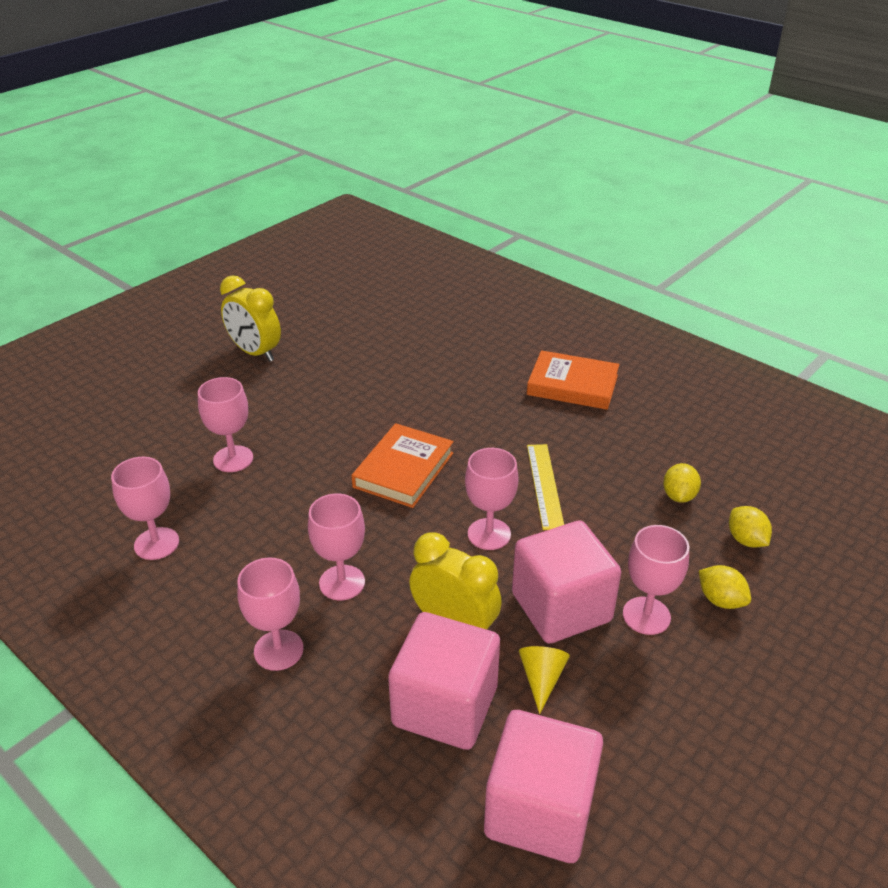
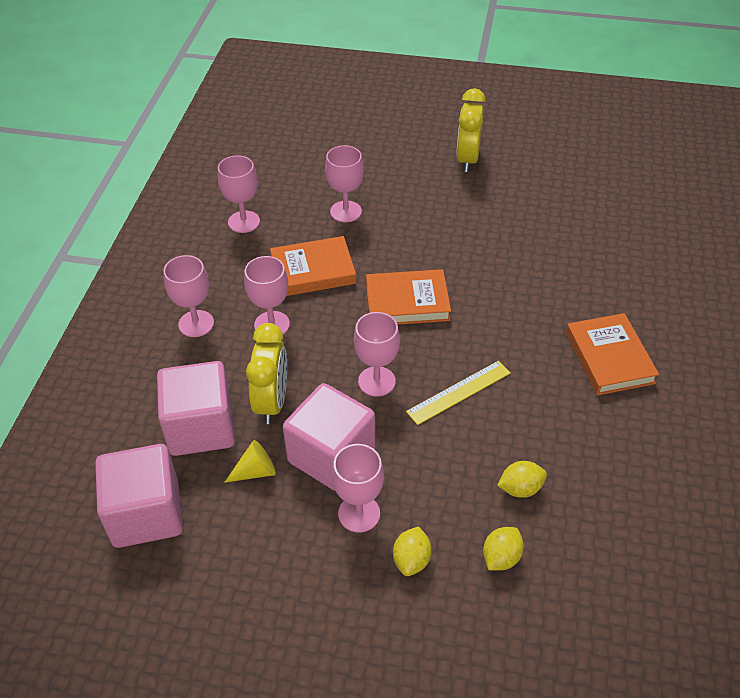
camera: 60 degrees right, 10 degrees up
(294, 518) = (313, 271): none -> orange book

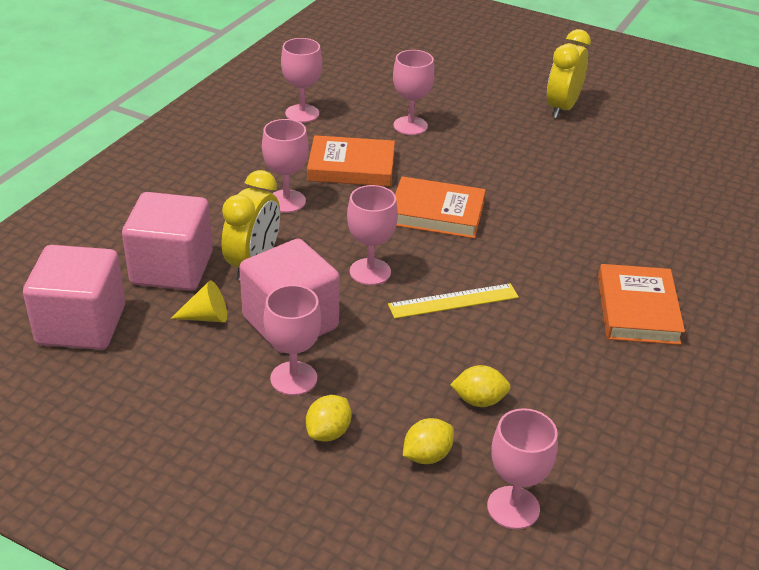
camera: 15 degrees right, 10 degrees down
(196, 324) = (211, 184): pink goblet -> pink goblet (513, 507)

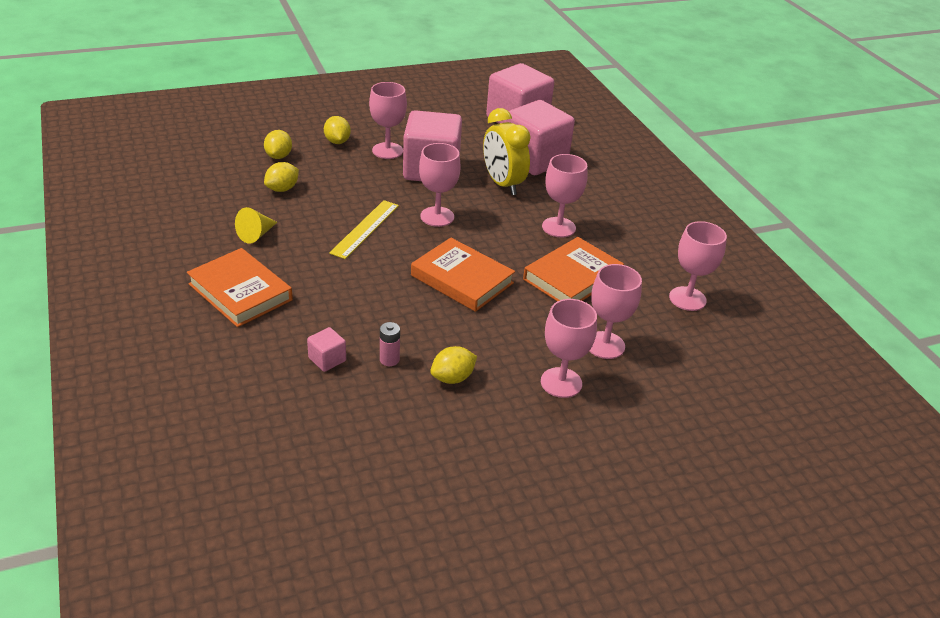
camera: 130 degrees right, 0 degrees up
(206, 317) = (474, 151): yellow cone -> yellow cone (256, 234)
(436, 213) = (462, 279): orange book -> orange book turned 75 degrees clockwise
(513, 507) = (213, 159): pink goblet -> pink goblet (561, 383)
(541, 166) = (452, 378): none -> yellow lemon
(562, 108) = (531, 475): yellow clock -> none
(571, 197) = (389, 359): none -> pink battery
(617, 222) = (327, 359): none -> pink cube

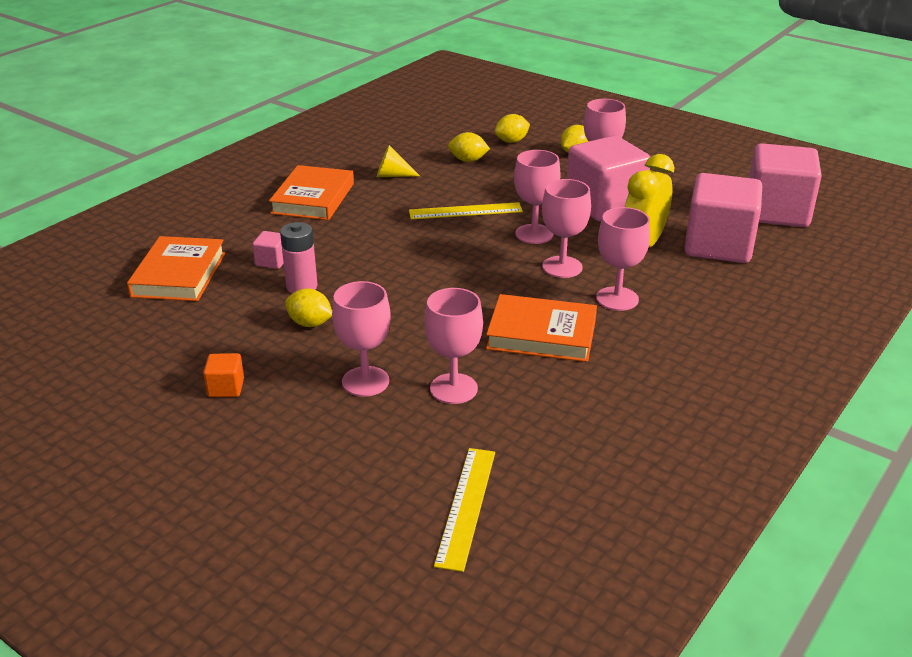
camera: 60 degrees right, 5 degrees down
(389, 359) = (302, 286): pink battery -> pink battery, size x1.56
(462, 279) = (455, 279): orange book -> orange book (179, 274)
(506, 462) = (226, 388): none -> orange cube
(687, 299) = (606, 418): pink goblet -> pink goblet (562, 267)
(738, 398) = (466, 506): none -> yellow ruler

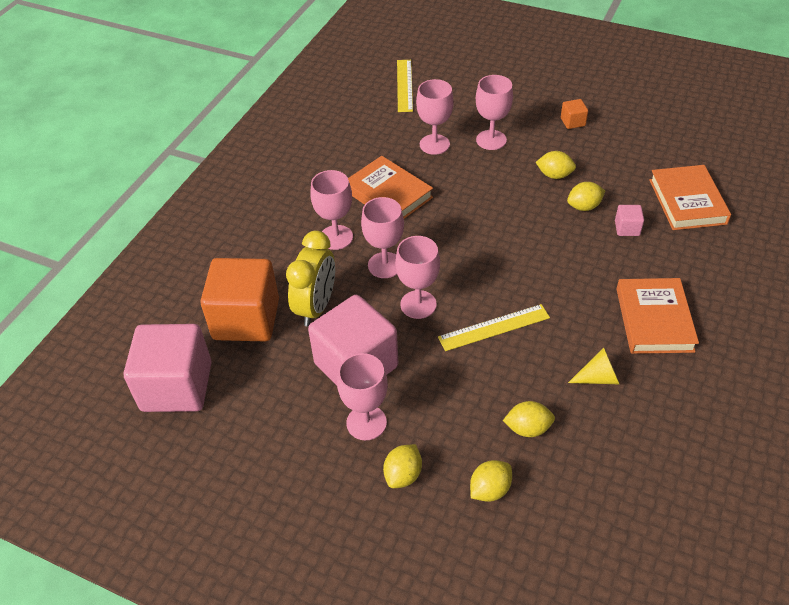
camera: 170 degrees right, 15 degrees up
(302, 286) = (584, 206): pink battery -> yellow lemon
(541, 334) = (388, 194): orange book -> orange book turned 45 degrees clockwise
(718, 246) = (246, 319): pink cube -> orange cube

